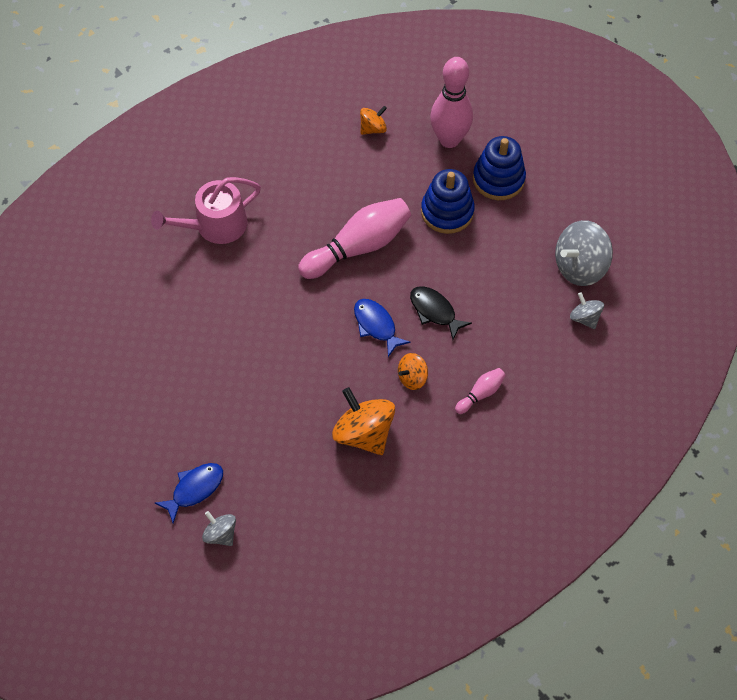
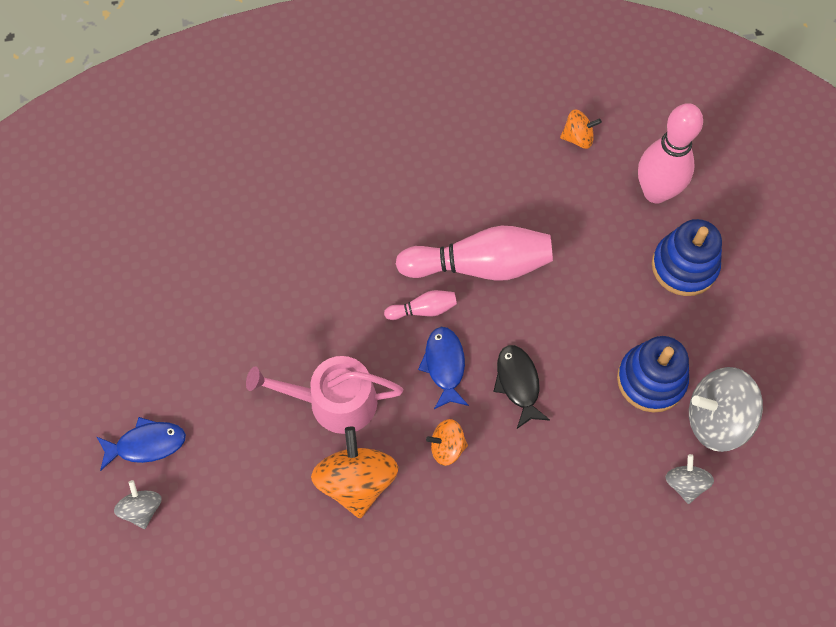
camera: 30 degrees right, 5 degrees up
(215, 225) = (343, 163): pink watering can -> pink watering can (333, 401)
(447, 212) = (602, 275): blue stacking toy -> blue stacking toy (651, 380)
(480, 394) = (511, 508): pink bowling pin -> pink bowling pin (423, 310)

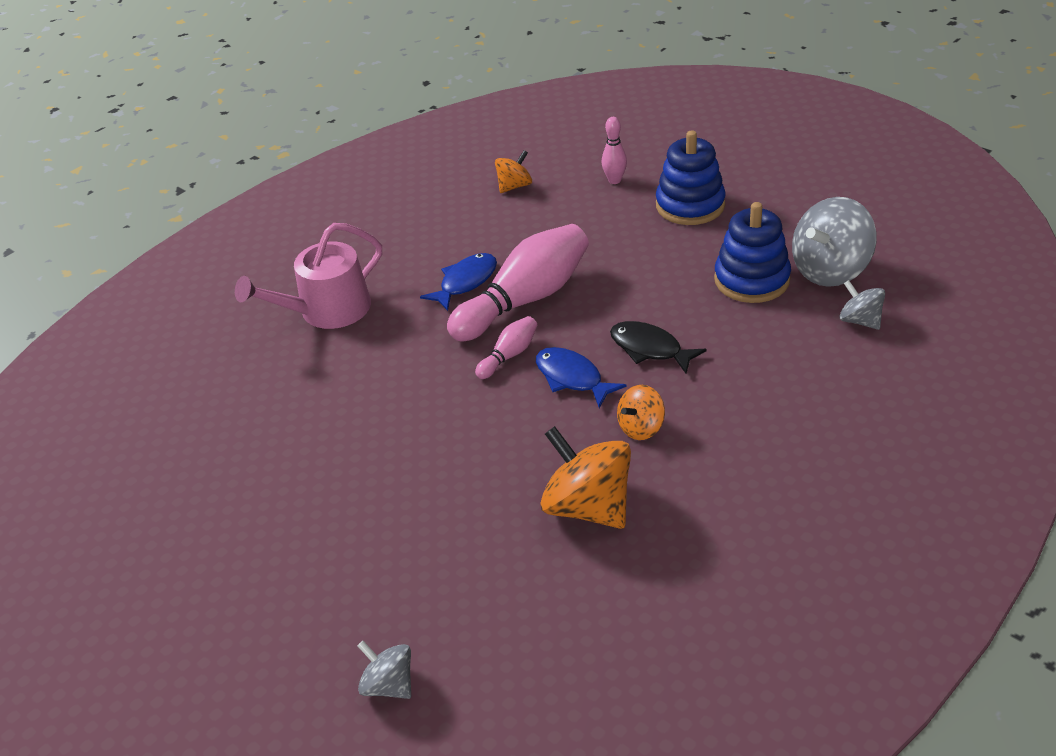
camera: 35 degrees left, 25 degrees down
(146, 444) = (337, 628): blue fish -> blue fish (465, 282)
(333, 401) = (498, 466): pink watering can -> pink watering can (327, 311)
(656, 192) = (614, 180): pink bowling pin -> pink bowling pin, size x0.47

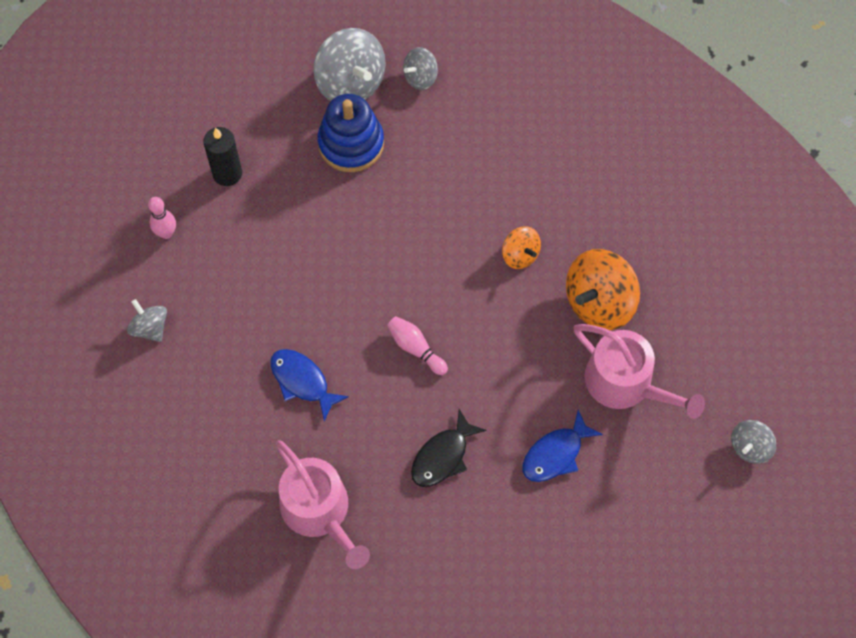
camera: 90 degrees left, 25 degrees up
(477, 542) = (626, 383): none -> pink watering can
(514, 186) = (150, 327): orange spinning top -> grey spinning top
(525, 300) = (340, 330): pink bowling pin -> none
(572, 378) = (453, 300): blue fish -> blue fish (555, 454)
(650, 349) = (427, 236): black fish -> black fish (443, 456)
(690, 205) = (227, 173): blue stacking toy -> black candle

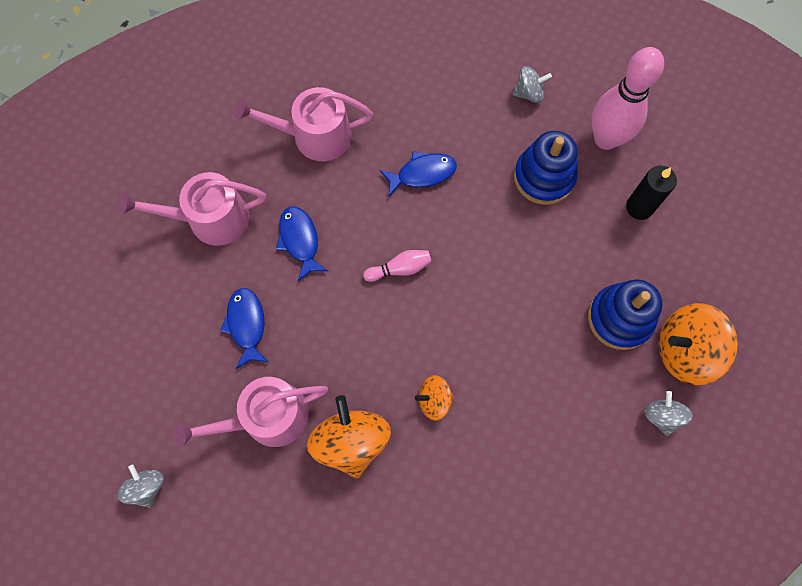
camera: 120 degrees right, 5 degrees up
(166, 233) = (606, 139): pink bowling pin -> pink bowling pin, size x2.14
(242, 269) = (544, 177): none -> blue stacking toy
(350, 83) = (684, 351): grey spinning top -> orange spinning top
(443, 456) = (300, 240): black fish -> blue fish
(473, 558) = (210, 219): none -> pink watering can

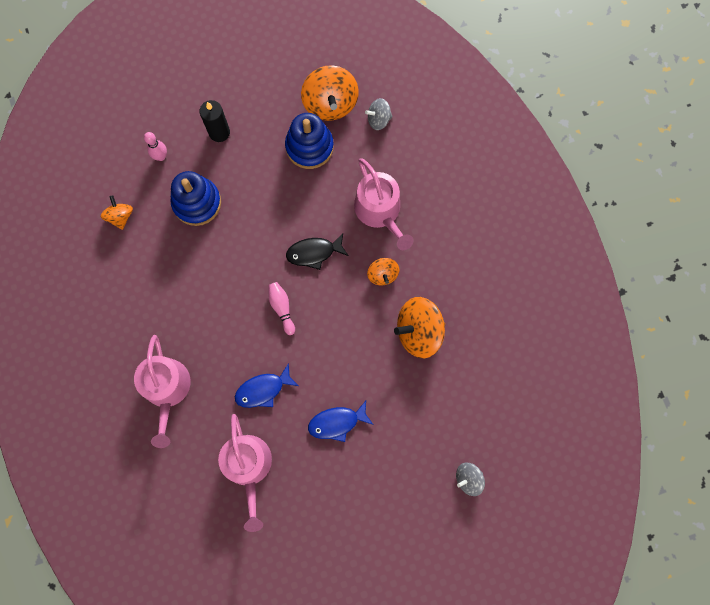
camera: 95 degrees left, 5 degrees up
(266, 417) = (408, 396): pink watering can -> pink watering can (380, 211)
(422, 174) = (198, 297): blue fish -> none
(470, 313) = (314, 252): none -> black fish
(529, 93) = (120, 217): grey spinning top -> orange spinning top
(606, 139) = (161, 156): pink bowling pin -> pink bowling pin, size x0.47

